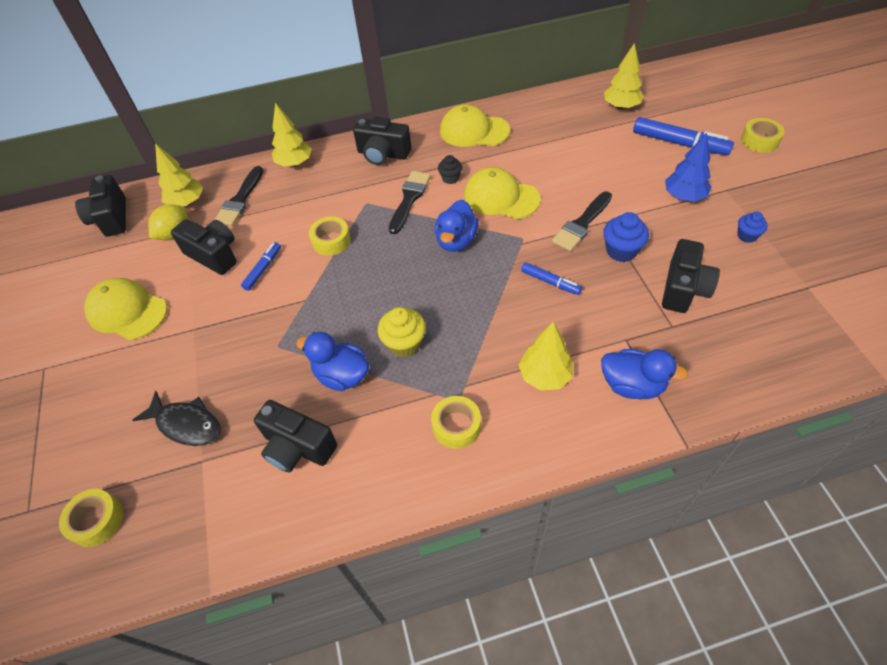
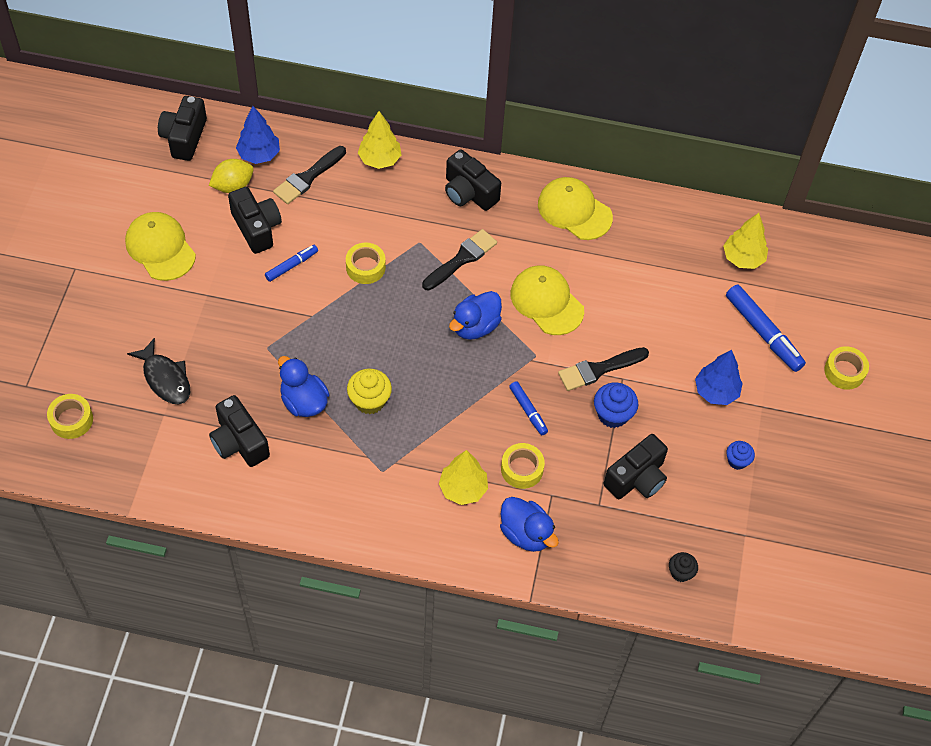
camera: 20 degrees right, 5 degrees up
(187, 202) = (259, 155): yellow tree -> blue tree
(450, 178) = (514, 255): black cupcake -> black cupcake (680, 572)
(456, 426) = (367, 491): yellow tape -> yellow tape (522, 469)

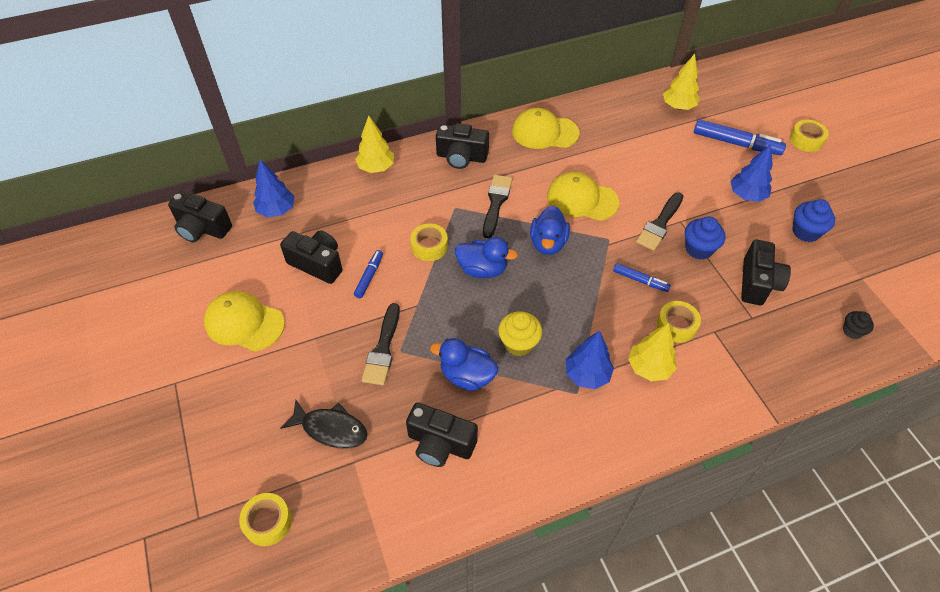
camera: 30 degrees left, 5 degrees down
(184, 137) = (202, 228): black camera -> black camera turned 45 degrees counterclockwise
(233, 186) = (272, 243): yellow lemon -> none
(308, 177) = (330, 207): black brush -> black brush (383, 349)
(404, 462) = (587, 375): none -> blue tree
(526, 534) = (725, 372): blue duck -> blue duck (482, 269)
(737, 461) = (805, 232): blue cupcake -> blue cupcake, size x1.59

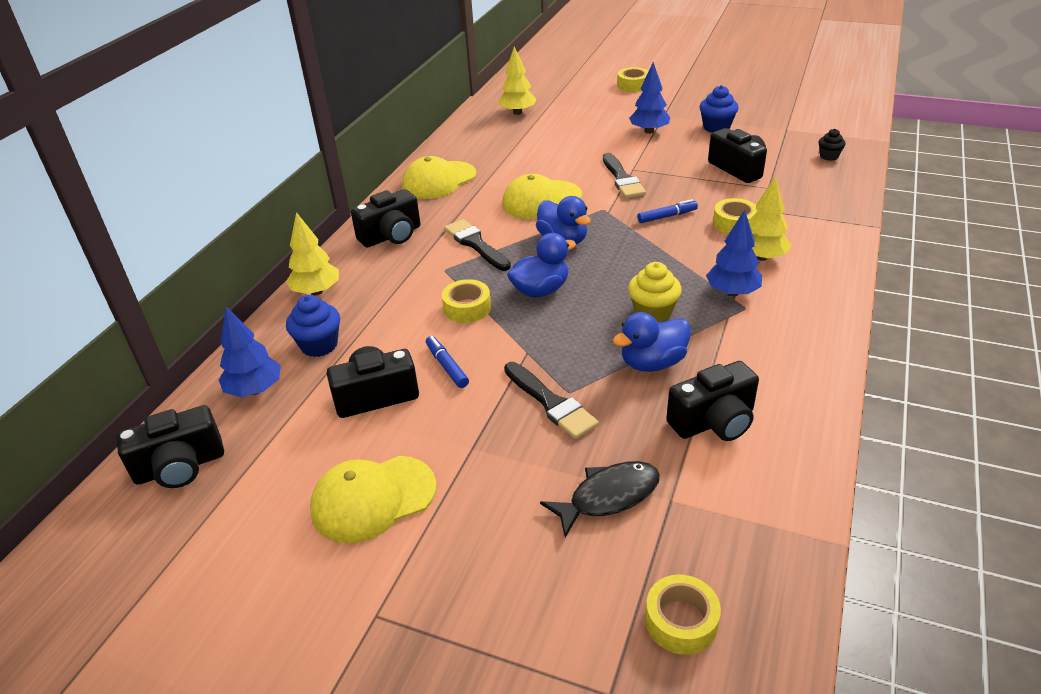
camera: 45 degrees left, 15 degrees down
(698, 249) = (671, 175): blue cupcake -> blue cupcake (319, 345)
(736, 143) = (593, 110): blue marker -> none

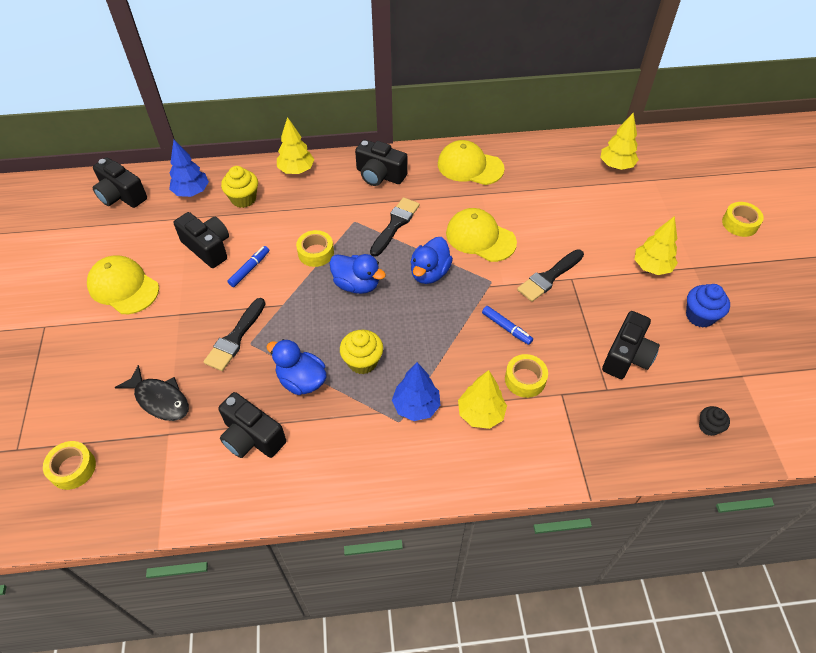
camera: 60 degrees right, 15 degrees up
(319, 345) = (243, 199): blue cupcake -> yellow cupcake
(649, 131) = (651, 267): blue tree -> yellow tree

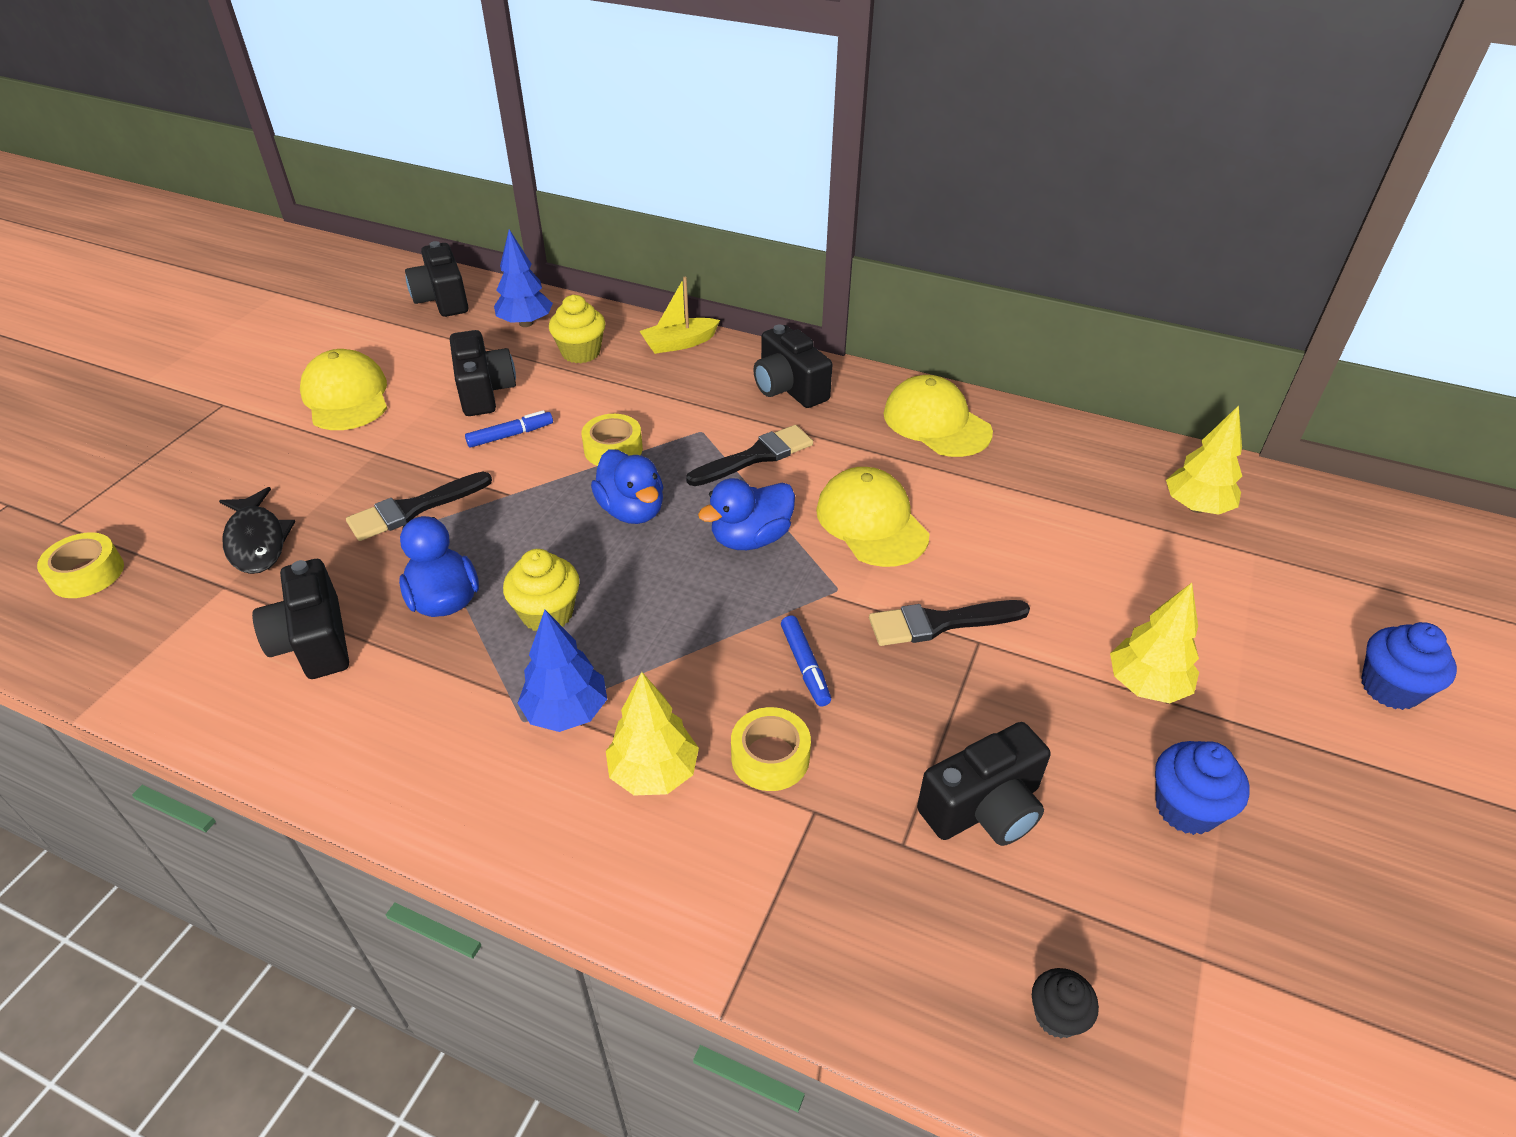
camera: 30 degrees right, 10 degrees down
(296, 170) = (679, 343): yellow tree -> yellow boat
(739, 223) = (1390, 688): yellow tape -> blue cupcake

